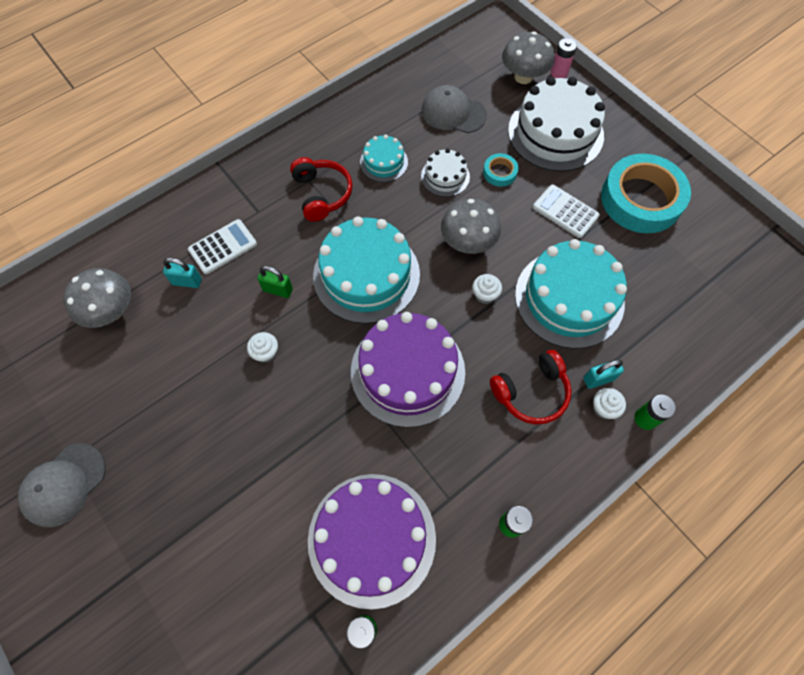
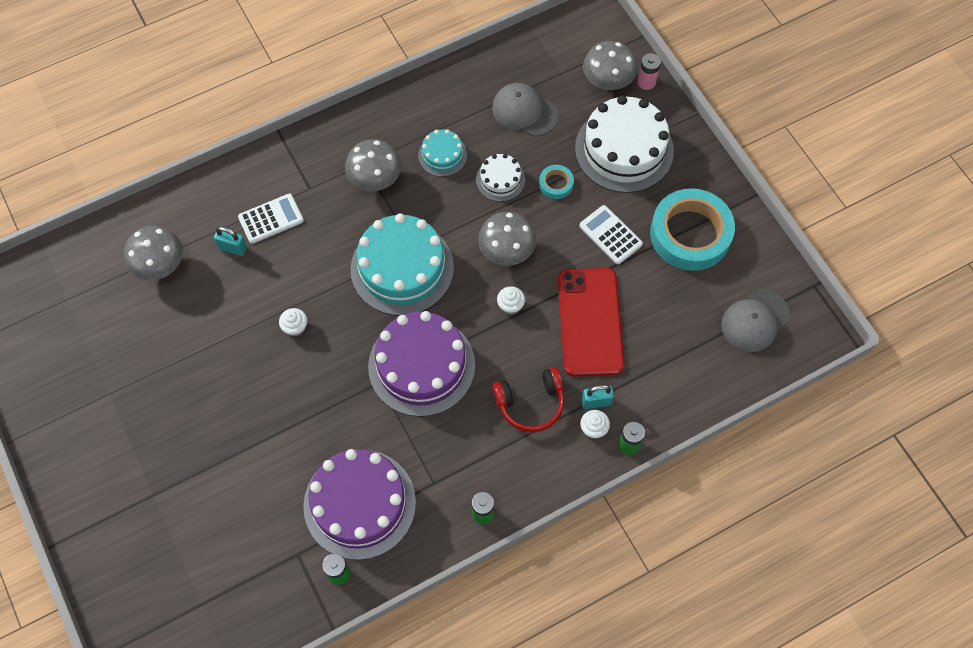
camera: 10 degrees right, 0 degrees up
(64, 484) = (103, 414): grey cap -> grey cap (755, 320)
(278, 290) = (316, 269): green padlock -> none
(322, 194) = (375, 179): red headphones -> grey mushroom
(569, 298) = (590, 322): turquoise cake -> red phone

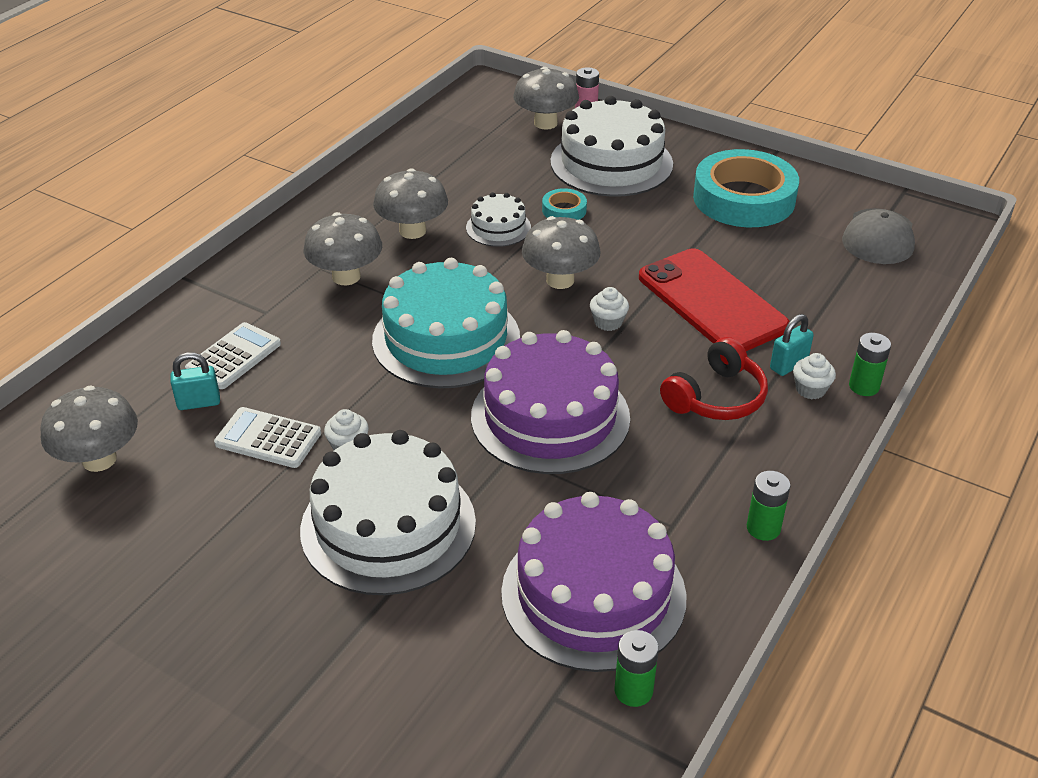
camera: 30 degrees left, 25 degrees down
(283, 398) = (388, 526): none -> white cake
(442, 155) = (412, 231): turquoise cake -> grey mushroom
(524, 111) = (477, 170): grey cap -> none
(610, 235) = (662, 227): white calculator -> white calculator (268, 439)

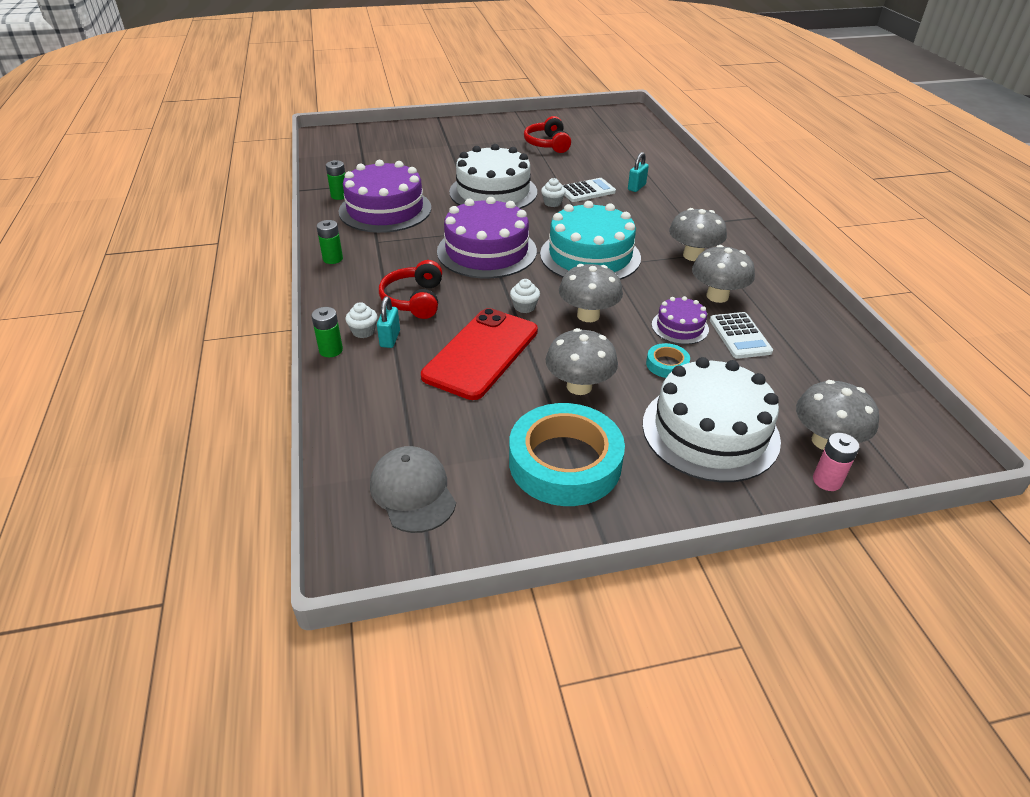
camera: 135 degrees right, 0 degrees up
(99, 459) = (629, 161): grey mushroom -> grey mushroom (579, 386)
(116, 596) = (547, 144): none -> red headphones
(233, 357) = (660, 204): white calculator -> white calculator (740, 336)
(498, 227) = (680, 327): white cake -> purple cake
(711, 302) = (481, 353): red phone -> red phone turned 75 degrees counterclockwise

